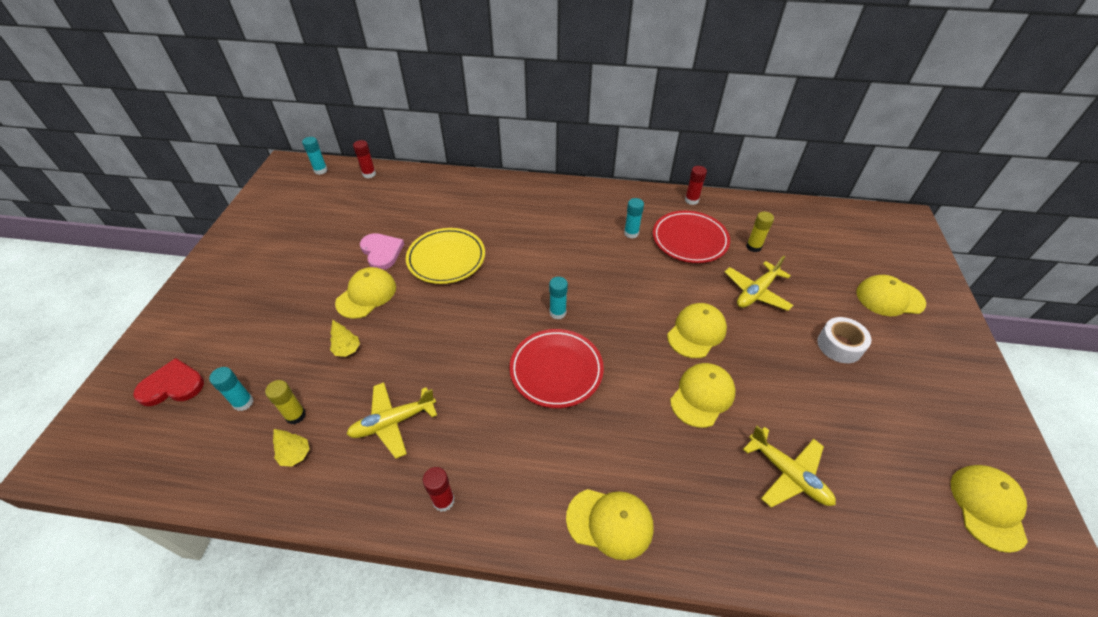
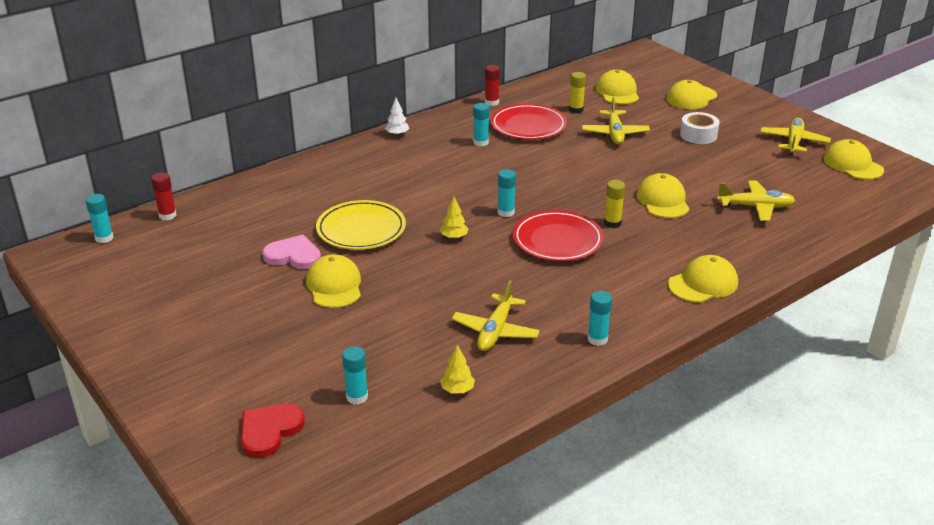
camera: 45 degrees left, 15 degrees down
(295, 415) = (415, 375): yellow glue stick -> yellow glue stick (612, 223)
(347, 350) = (384, 321): yellow tree -> yellow tree (454, 237)
(443, 500) = (597, 339): red glue stick -> turquoise glue stick
(583, 190) = (397, 134): none -> white tree
(696, 332) = (611, 172): yellow cap -> yellow cap (617, 92)
(944, 424) = (793, 142): none -> yellow plane

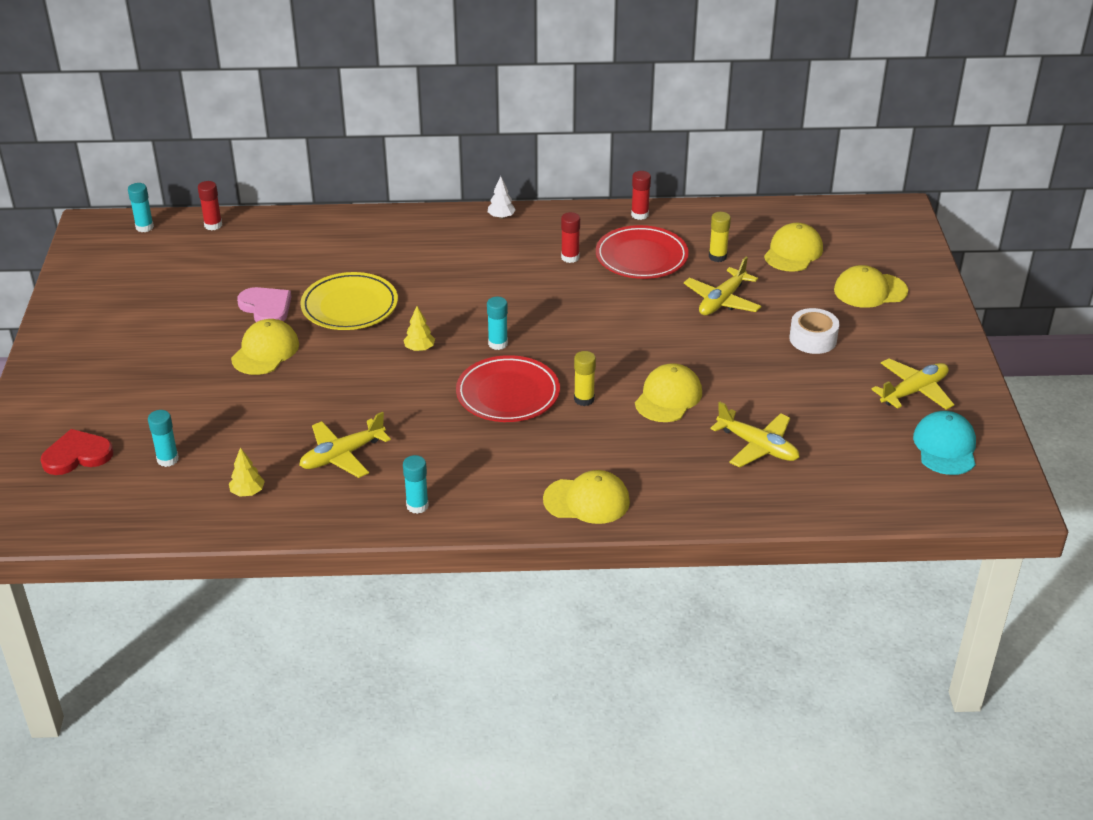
camera: 35 degrees right, 5 degrees up
(481, 142) = (570, 257): turquoise glue stick -> red glue stick
(852, 164) = (945, 447): yellow cap -> turquoise cap

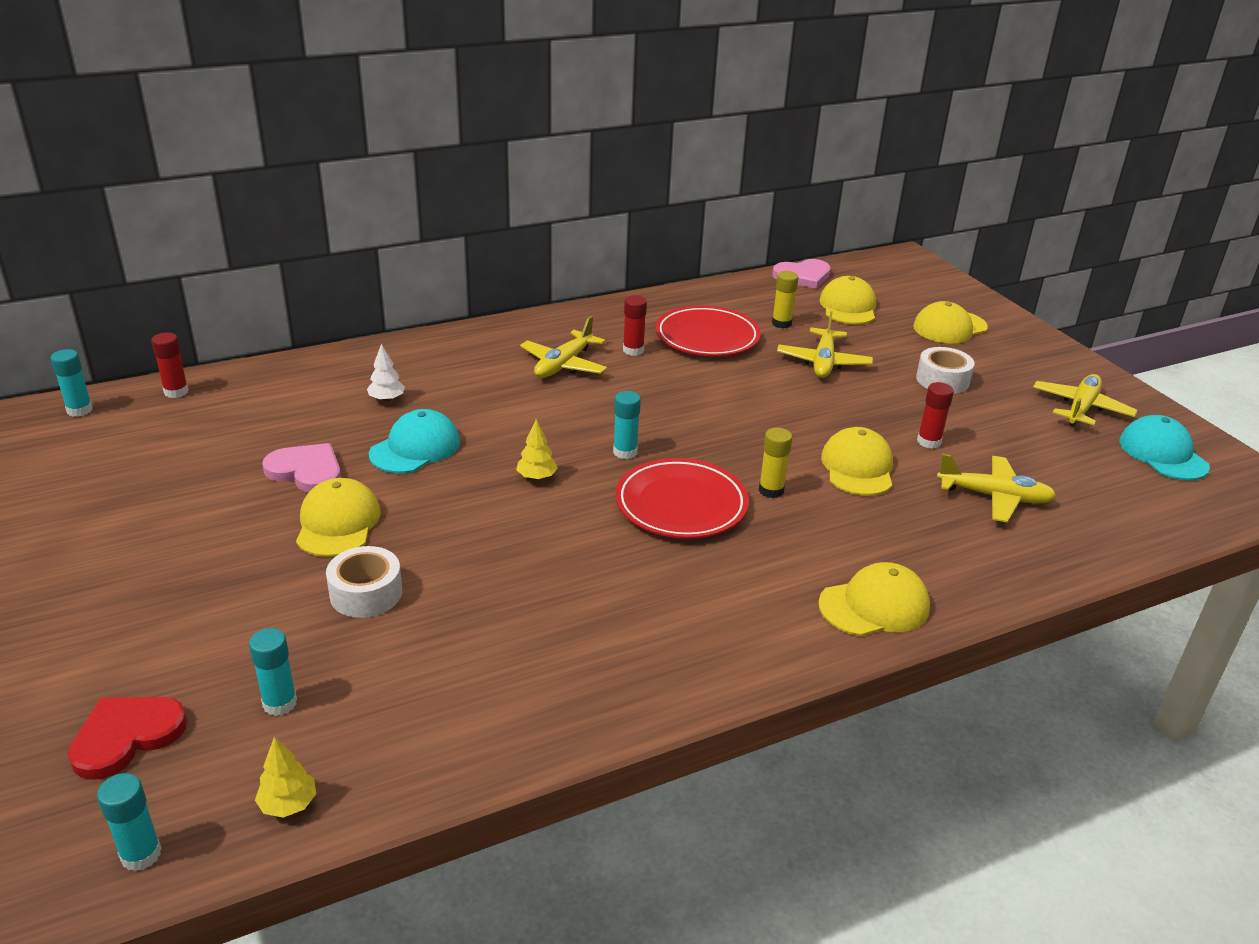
camera: 25 degrees left, 5 degrees down
(248, 492) = (431, 718): yellow tree -> yellow tree (288, 804)
(255, 404) = (366, 593): none -> white tape
(342, 455) = (531, 631): yellow plane -> yellow plane (564, 365)
(349, 306) = (415, 448): yellow plate -> turquoise cap
(417, 506) = (678, 670): turquoise glue stick -> turquoise glue stick (141, 854)
(501, 217) = (527, 325): white tree -> white tree (387, 399)
(639, 215) = (671, 299): red glue stick -> red glue stick (928, 442)
(779, 212) = (803, 276): none -> pink heart

